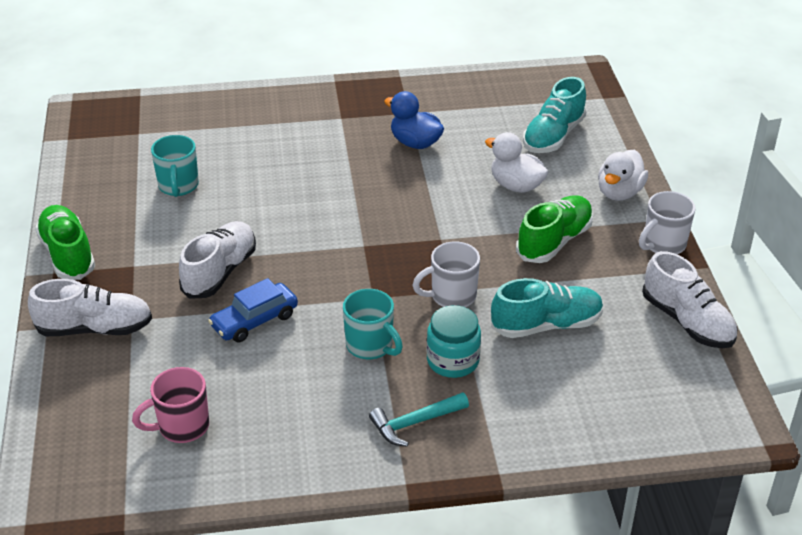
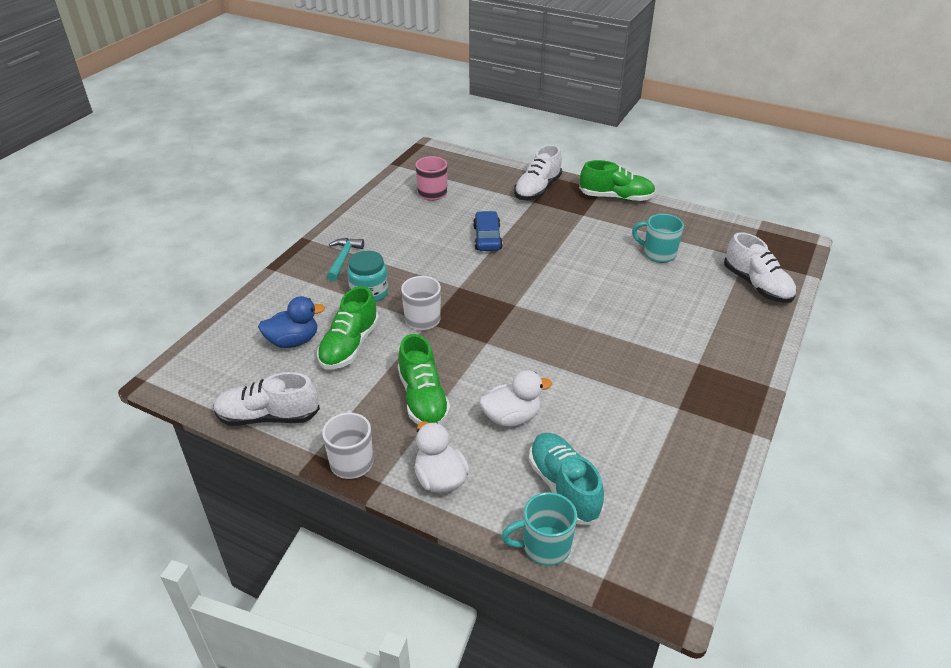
camera: 125 degrees right, 0 degrees up
(220, 272) = (546, 241): white shoe -> white shoe (757, 285)
(371, 346) = (418, 268): turquoise mug -> turquoise mug (544, 547)
(415, 143) = (625, 388): blue duck -> blue duck (293, 341)
(546, 325) = (349, 346): turquoise shoe -> green shoe

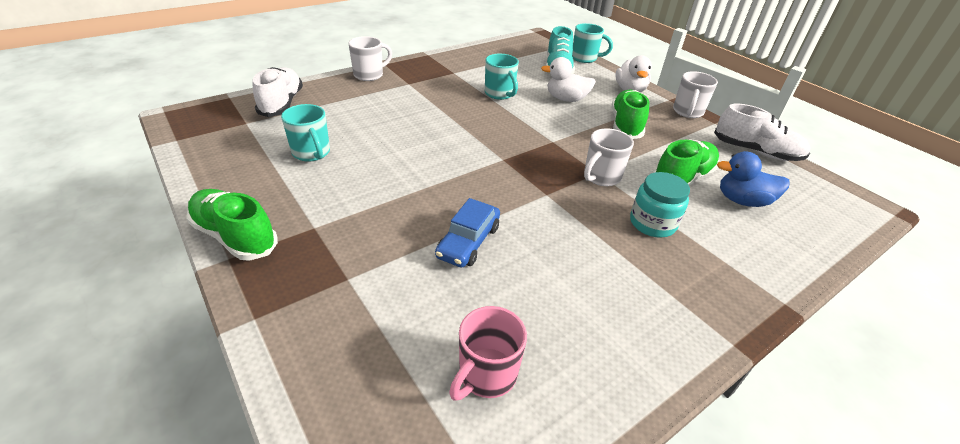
camera: 155 degrees left, 0 degrees up
(343, 259) = (681, 284): turquoise hammer -> none
(537, 189) = (313, 301): white shoe -> none
(590, 391) = (500, 94): none -> turquoise mug
(752, 358) = (369, 75): none -> white mug

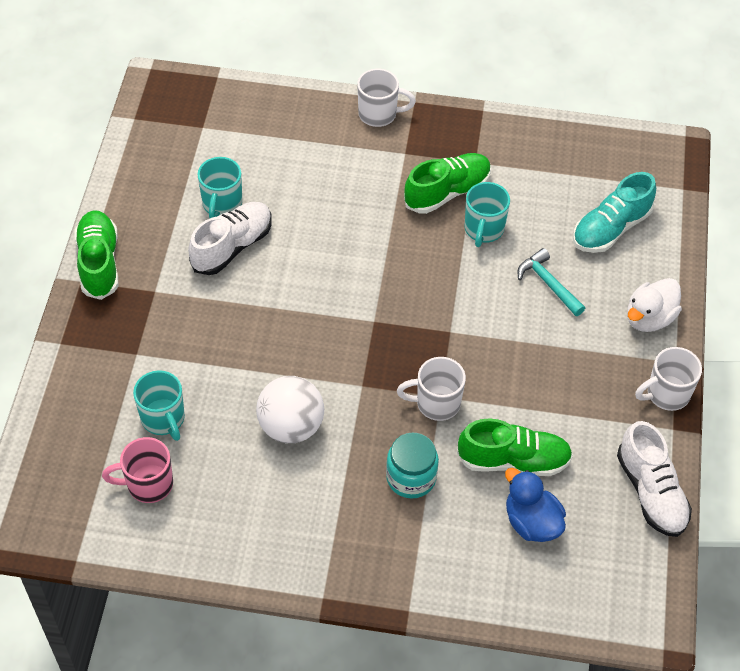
camera: 45 degrees right, 15 degrees up
(282, 104) = (254, 115): white shoe -> white shoe (232, 247)
(468, 242) = (245, 384): blue car -> none
(538, 246) = (291, 426): none -> white ball
(566, 99) = (548, 283): white duck -> turquoise hammer
(585, 58) = (677, 230): turquoise mug -> turquoise mug (163, 419)
(626, 125) = (560, 363): green shoe -> green shoe (447, 192)

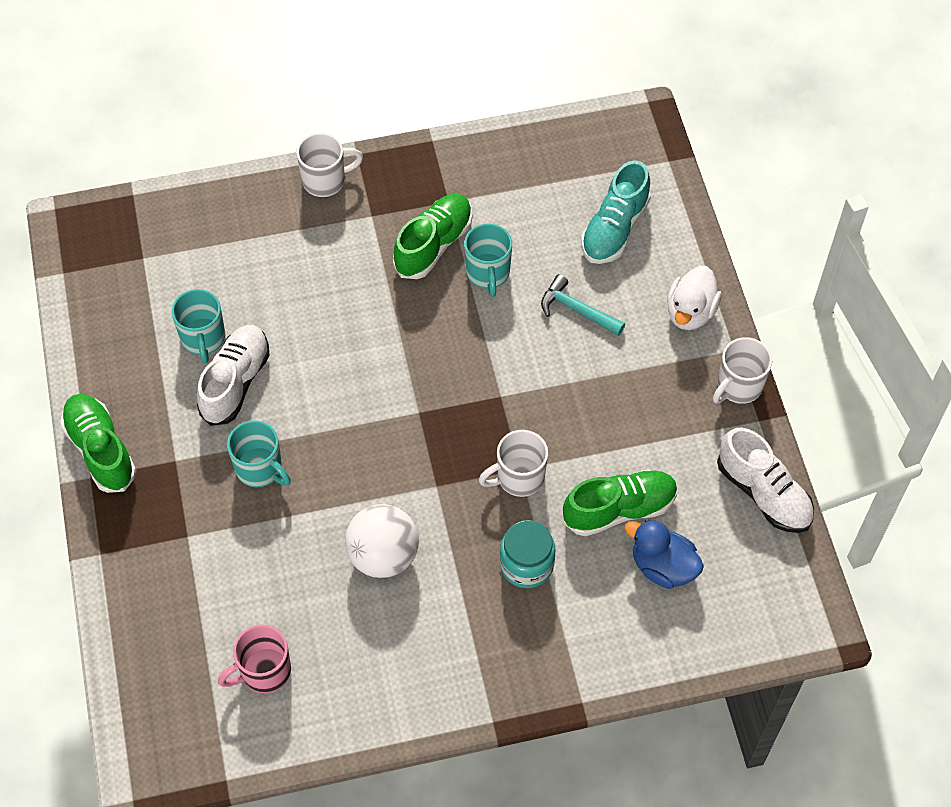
camera: 20 degrees left, 5 degrees up
(163, 419) = (248, 596): turquoise mug -> turquoise mug (260, 469)

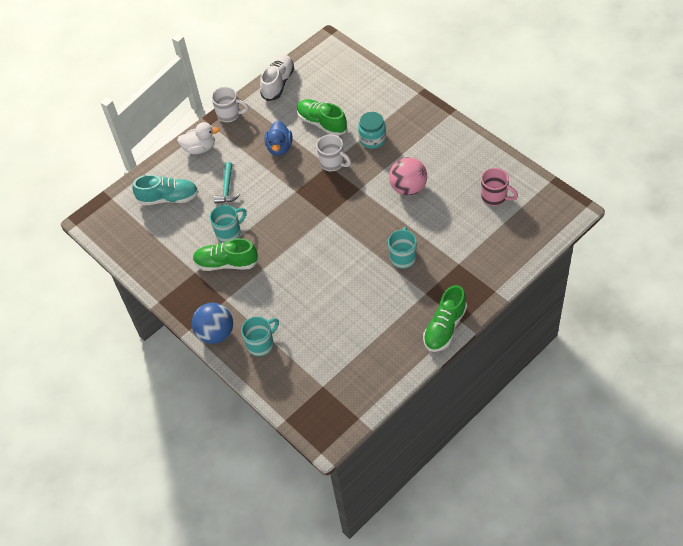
camera: 115 degrees left, 5 degrees down
(203, 339) = (351, 325): turquoise mug -> turquoise mug (261, 344)
(235, 382) = (365, 296): white shoe -> none
(325, 180) = (216, 333): white mug -> blue ball
(383, 556) = (408, 188): white ball -> pink ball
(662, 567) = (338, 97): blue duck -> blue duck (279, 147)

